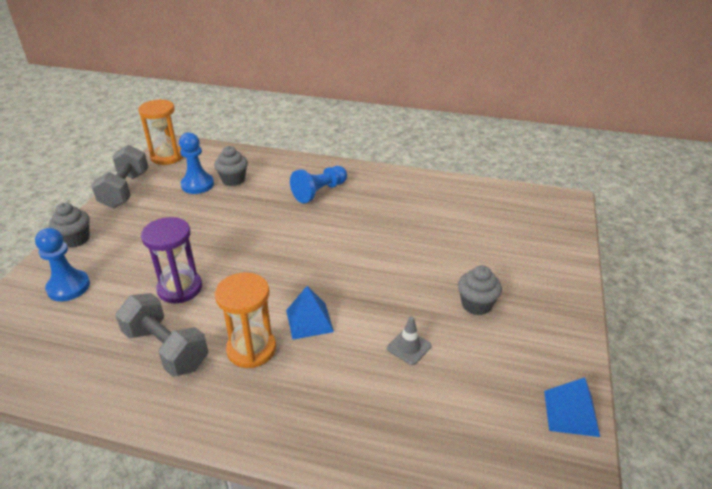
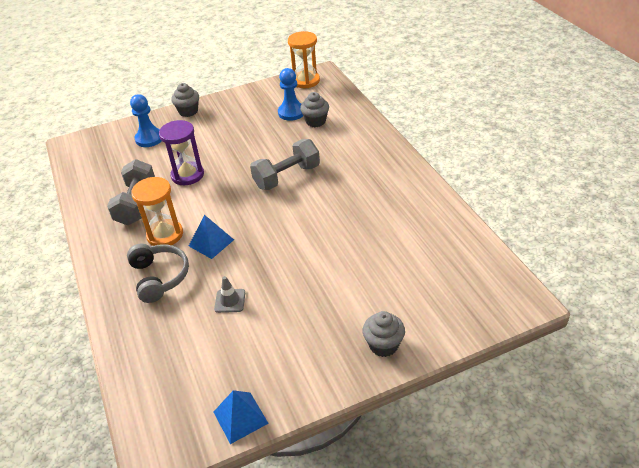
camera: 55 degrees right, 5 degrees up
(125, 190) = (251, 93): grey dumbbell -> grey dumbbell (287, 177)
(313, 384) = (159, 277): none -> grey headphones
(319, 192) = (351, 164): blue pawn -> none
(476, 305) = (308, 312): grey cupcake -> grey cupcake (383, 345)

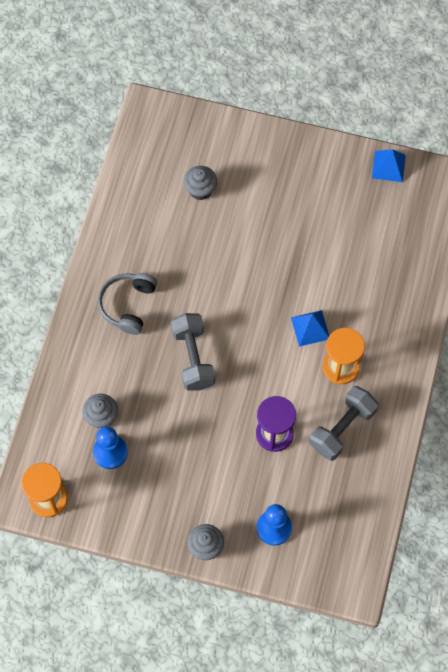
camera: 145 degrees left, 25 degrees up
(159, 277) = (372, 322): grey headphones -> grey headphones (128, 305)
(230, 301) = (335, 258): grey traffic cone -> none
(287, 177) = (193, 358): grey dumbbell -> grey dumbbell turned 75 degrees clockwise
(383, 345) = (265, 147): grey cupcake -> grey cupcake (200, 190)

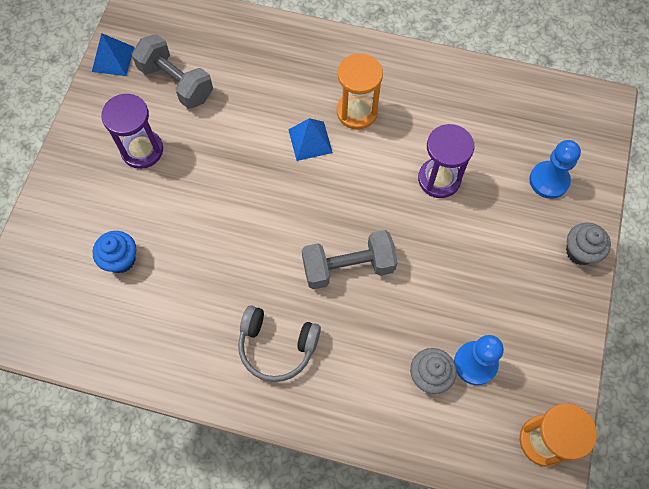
camera: 90 degrees left, 0 degrees up
(200, 190) = (121, 259): grey cupcake -> blue cupcake
(298, 197) = (142, 150): none -> purple hourglass
(342, 428) = (429, 112): grey dumbbell -> grey dumbbell (176, 82)

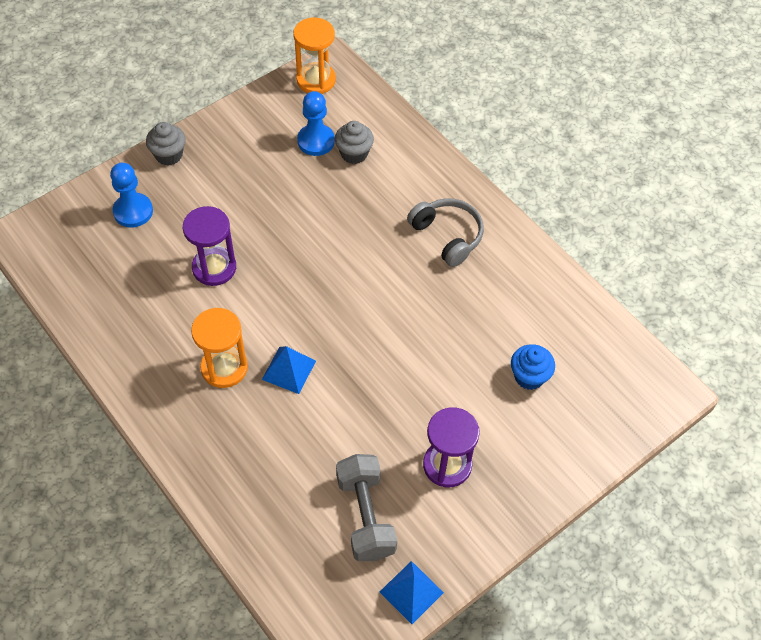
camera: 145 degrees left, 10 degrees down
(348, 267) = (347, 253): grey dumbbell -> none

